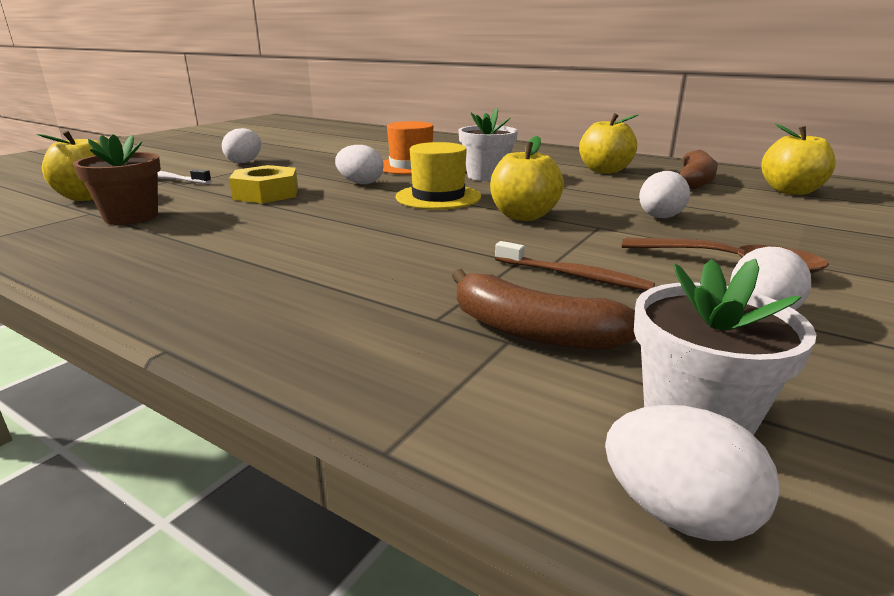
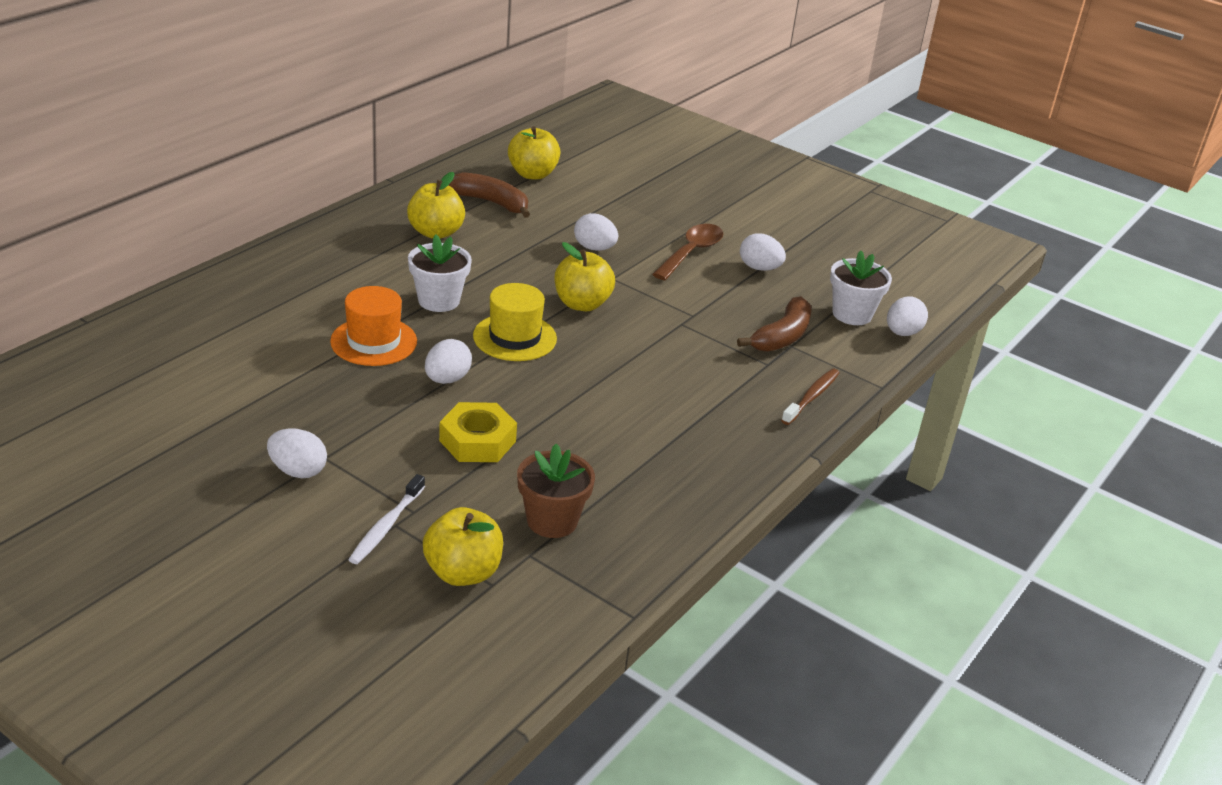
camera: 90 degrees left, 10 degrees up
(573, 276) = (707, 309): brown toothbrush -> brown toothbrush (811, 397)

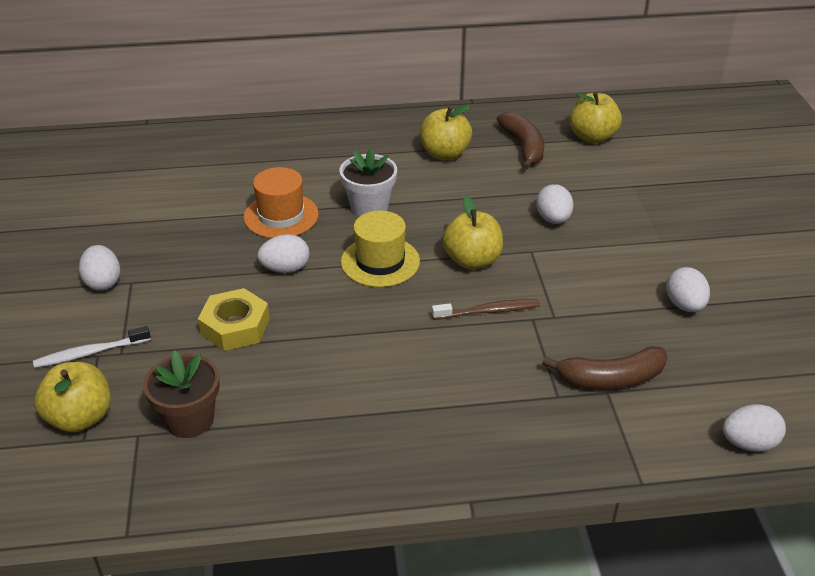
camera: 50 degrees right, 5 degrees up
(691, 253) = (637, 261): brown spoon -> none
(811, 397) = (553, 450): brown toothbrush -> brown toothbrush (488, 311)
(852, 314) = (718, 396): white flower pot -> none

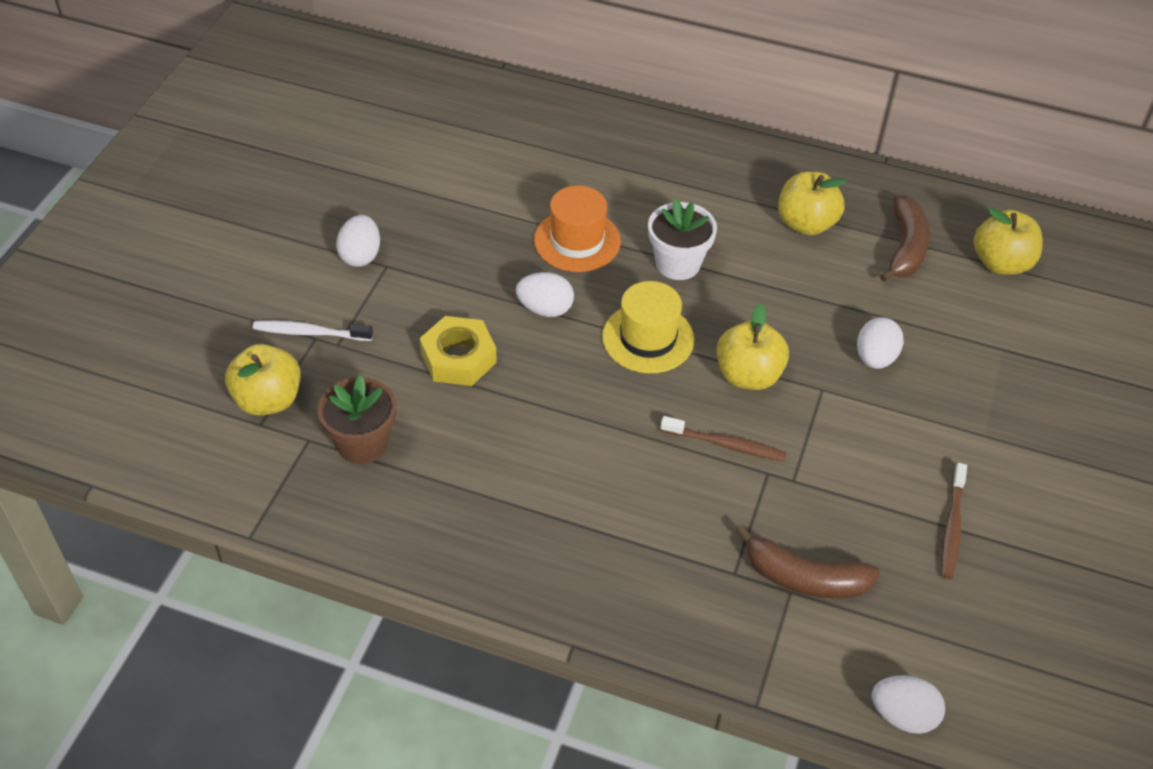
camera: 25 degrees right, 10 degrees up
(684, 305) = (952, 527): white egg -> brown toothbrush

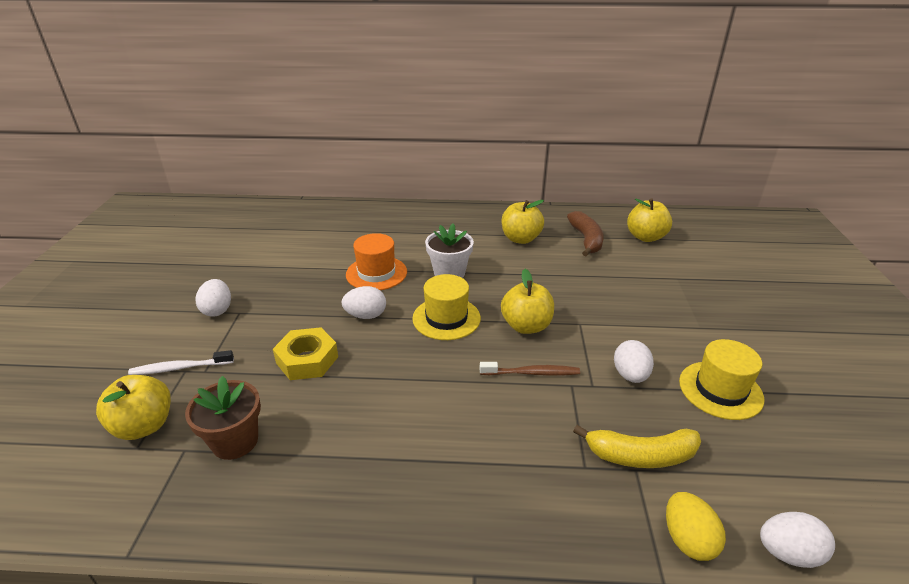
camera: 15 degrees left, 15 degrees down
(804, 578) = (640, 455): brown banana -> yellow banana
(804, 674) = (687, 540): none -> yellow egg
(875, 358) = (603, 299): white egg -> white egg (630, 375)
(952, 527) = (720, 390): brown toothbrush -> yellow hat

